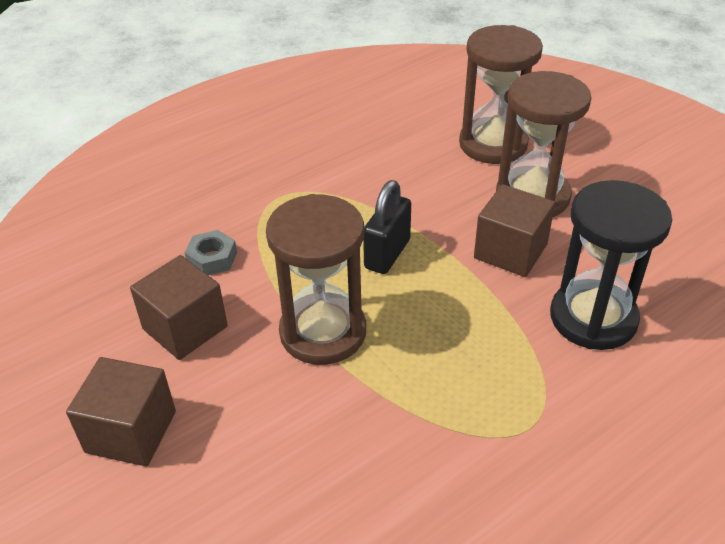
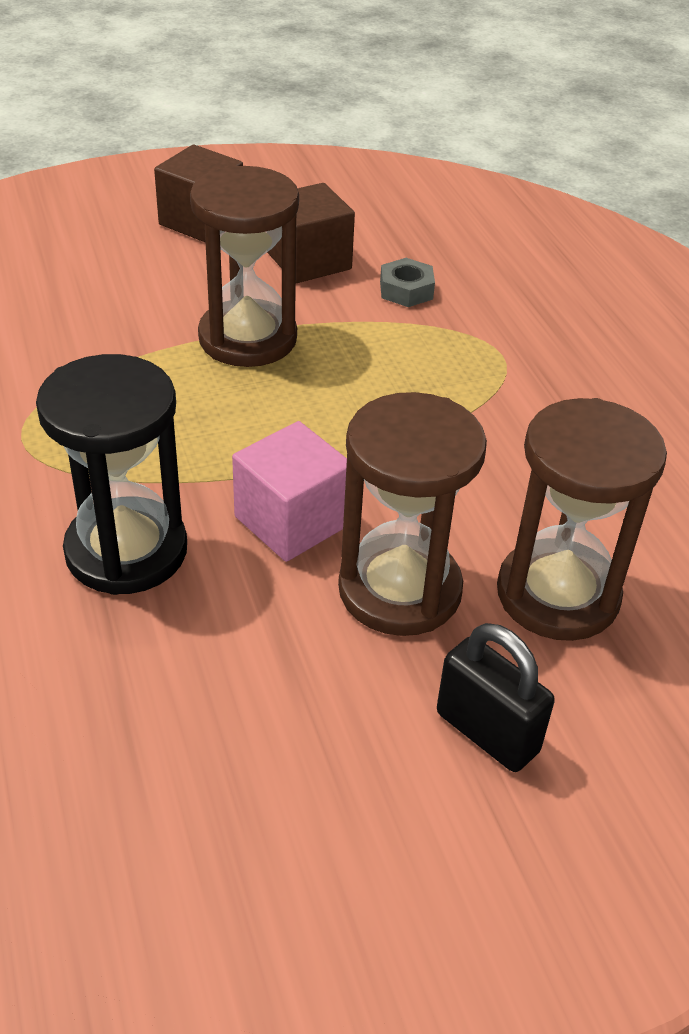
camera: 105 degrees right, 0 degrees up
(387, 254) = (346, 412): black padlock -> black padlock (487, 732)
(510, 251) = (292, 521): brown cube -> pink cube

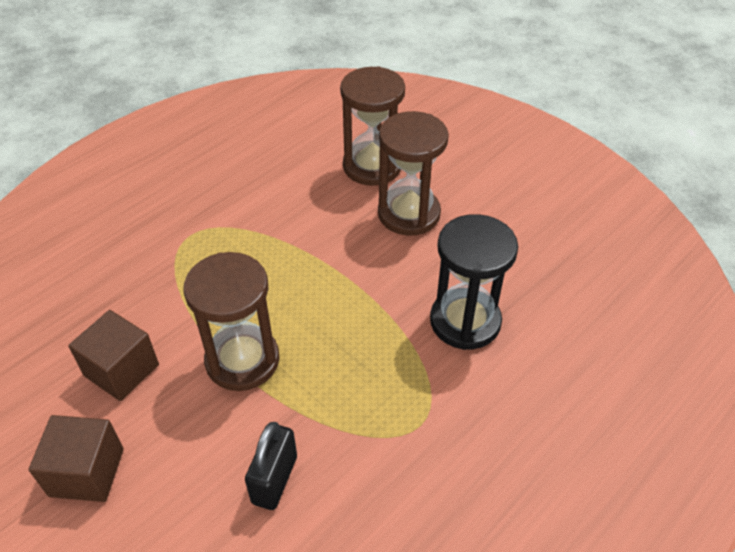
camera: 115 degrees left, 5 degrees up
(292, 521) = (394, 267): pink cube -> none
(406, 290) = (137, 301): grey nut -> none
(487, 732) = (462, 166): black padlock -> black padlock (275, 480)

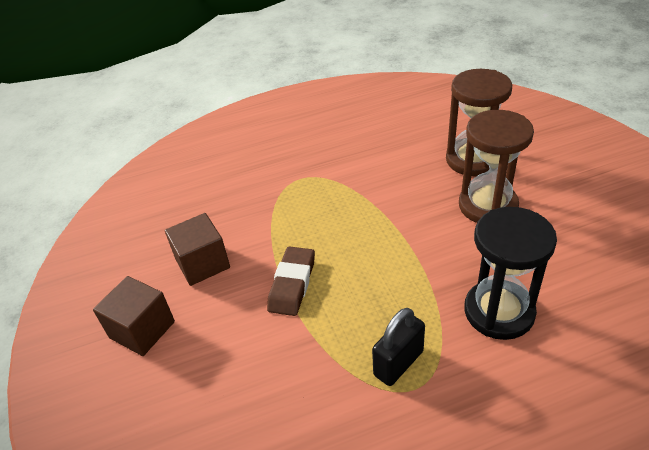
camera: 30 degrees right, 5 degrees down
(242, 360) = (292, 284): brown hourglass -> brown eraser
(275, 480) = (270, 388): black padlock -> black padlock (398, 363)

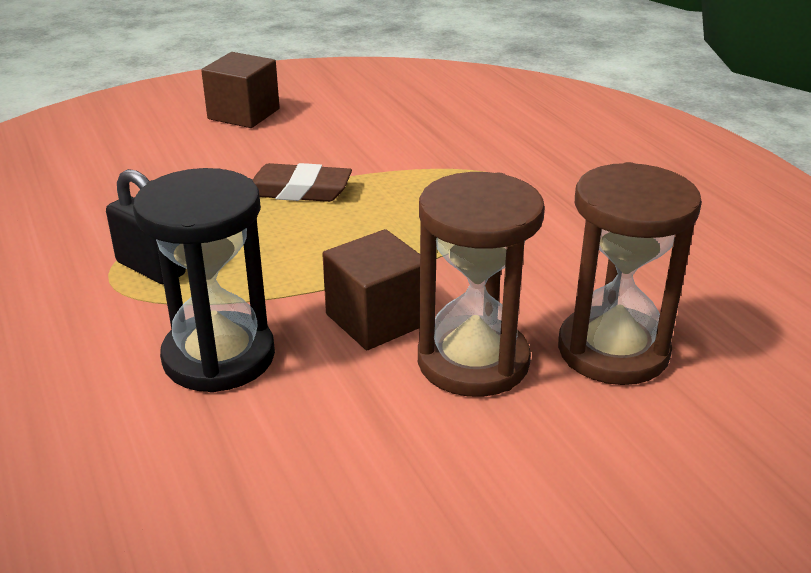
camera: 80 degrees right, 10 degrees down
(202, 263) = (340, 133): brown cube -> brown cube (377, 319)

